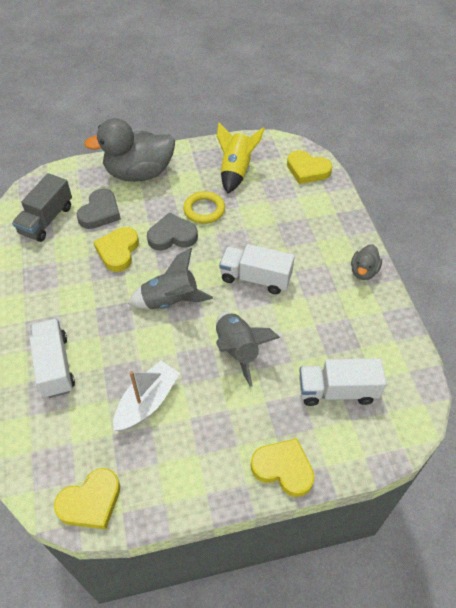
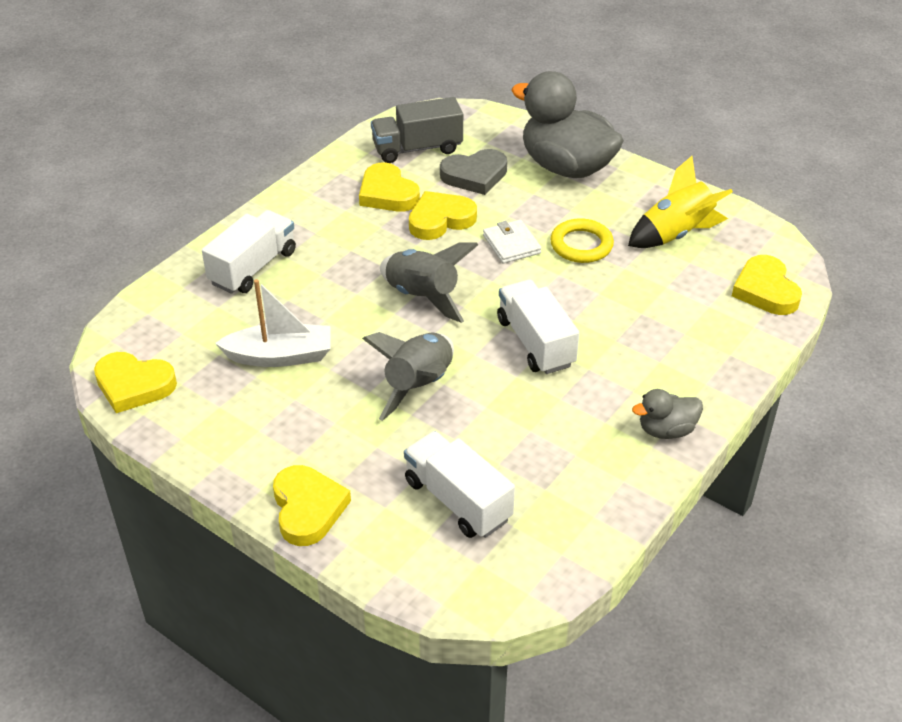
camera: 50 degrees right, 10 degrees down
(68, 259) = (387, 193): none -> yellow heart
(172, 236) = (511, 244): grey heart -> white wallet

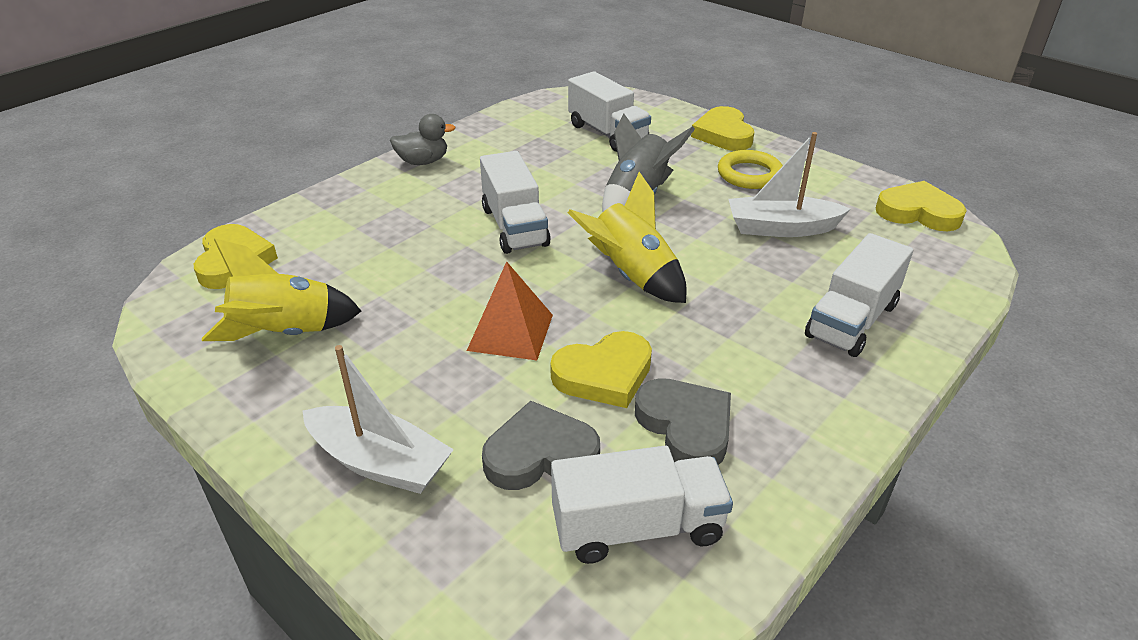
camera: 175 degrees left, 5 degrees down
(387, 193) = (685, 426): yellow heart -> grey heart
(417, 148) = (637, 527): grey truck -> white truck
(423, 296) = (631, 276): grey rocket -> yellow rocket
(511, 244) = (510, 332): white wallet -> orange pyramid
(566, 167) = (380, 462): grey duck -> white boat
(581, 245) = (418, 326): yellow ring -> yellow ring (749, 174)

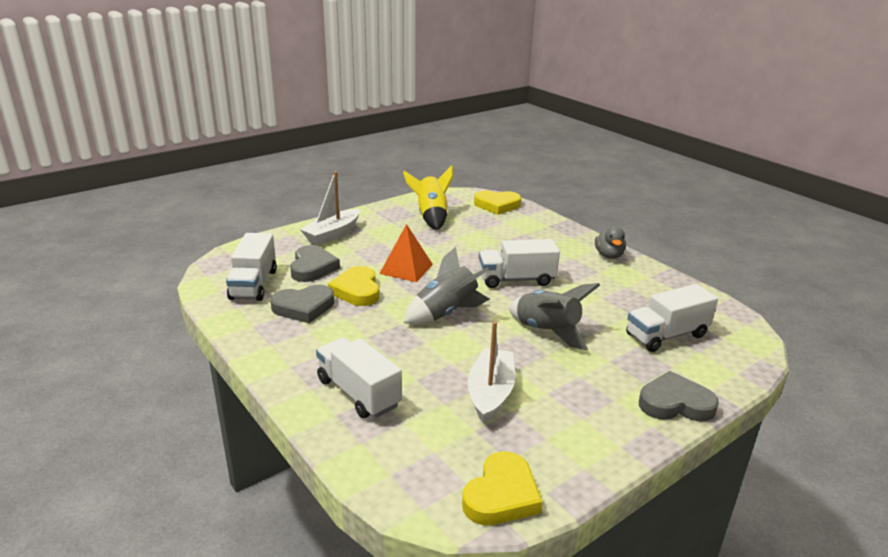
camera: 100 degrees right, 10 degrees down
(631, 276) = (446, 313): yellow rocket -> grey rocket
(723, 134) = (675, 403): yellow heart -> grey heart
(749, 174) = (587, 399): yellow ring -> none

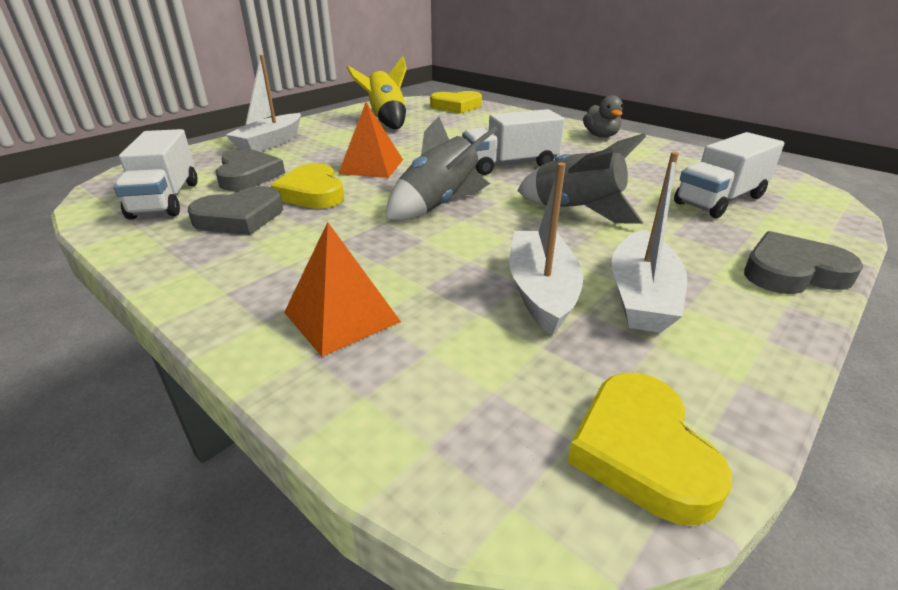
camera: 10 degrees left, 5 degrees up
(358, 393) = (341, 317): white truck -> orange pyramid
(501, 495) = (641, 451): yellow heart -> yellow heart turned 150 degrees clockwise
(556, 406) = (641, 296): none -> white boat

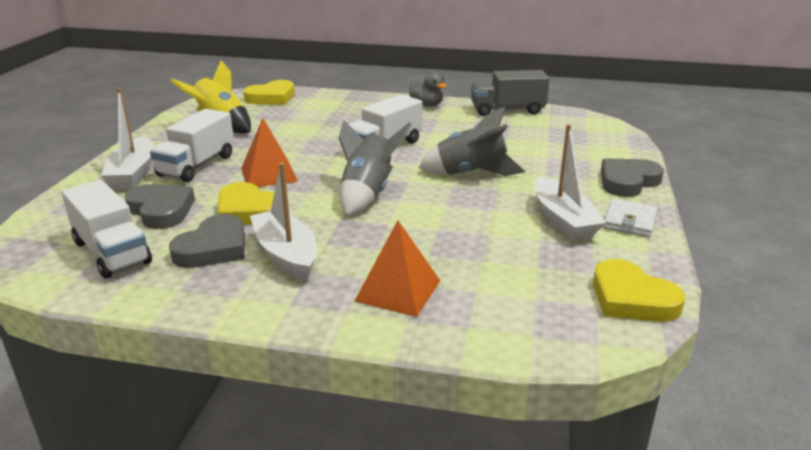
camera: 30 degrees left, 5 degrees down
(541, 291) = (504, 235): white boat -> white boat (286, 255)
(692, 156) = (507, 110): none -> grey truck
(719, 200) = (553, 142): white truck -> white truck (197, 165)
(746, 327) = (629, 221): none -> white wallet

